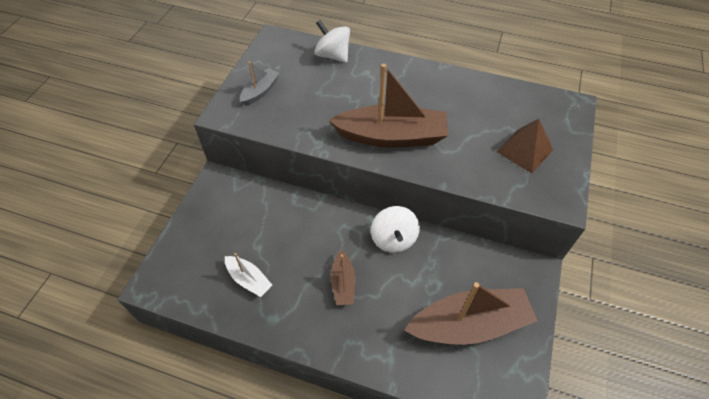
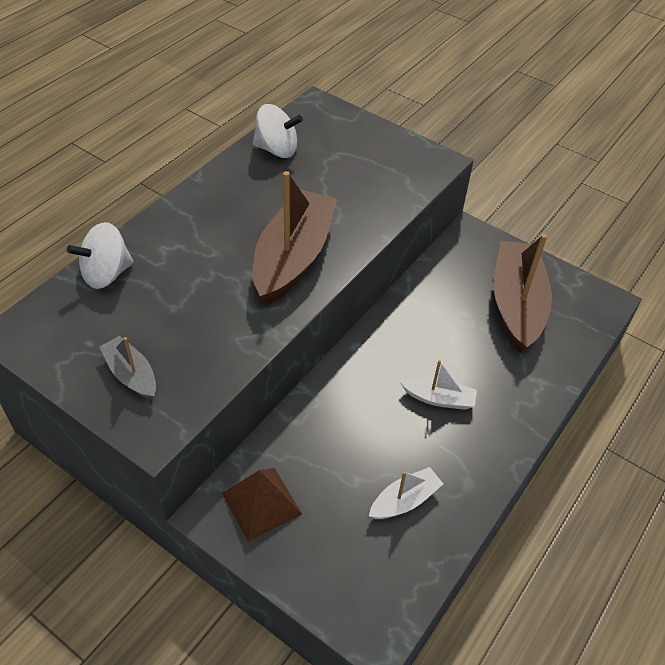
camera: 75 degrees left, 5 degrees down
(343, 283) = (439, 398): brown boat -> white boat
(393, 239) = (394, 333): white spinning top -> white spinning top (277, 149)
(524, 150) = (364, 161): brown pyramid -> brown pyramid (261, 503)

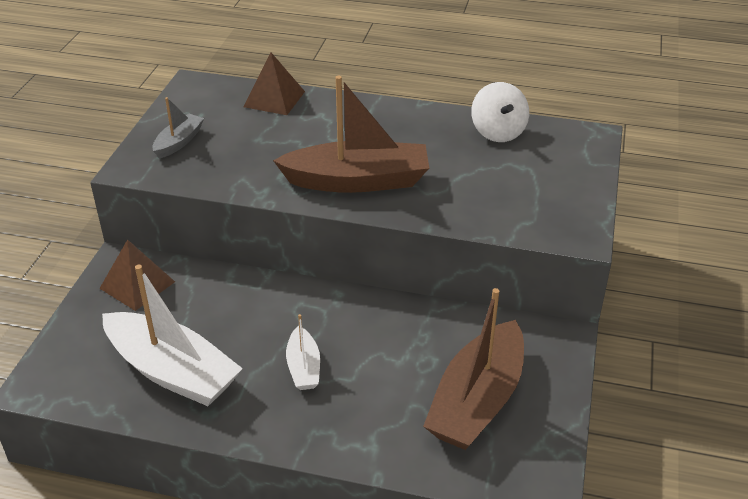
camera: 70 degrees right, 10 degrees down
(106, 274) = (274, 99): white spinning top -> brown pyramid
(404, 500) = (172, 371): white boat -> white boat, size x2.03
(516, 304) = (477, 401): brown boat -> brown boat turned 135 degrees clockwise

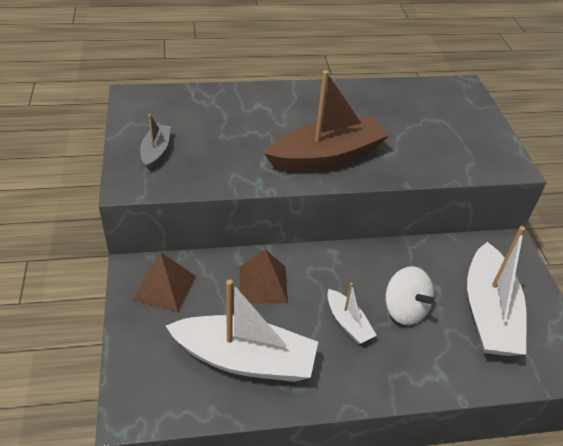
camera: 25 degrees left, 5 degrees up
(274, 99) = (211, 98): brown pyramid -> brown pyramid (263, 284)
(477, 401) = (488, 313): brown boat -> white boat
(498, 132) = (400, 95): white spinning top -> white spinning top (405, 309)

